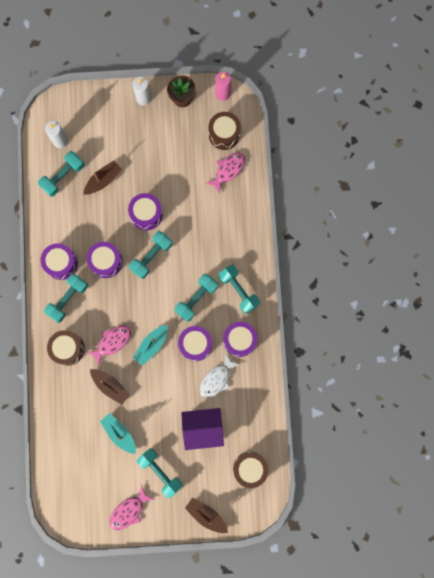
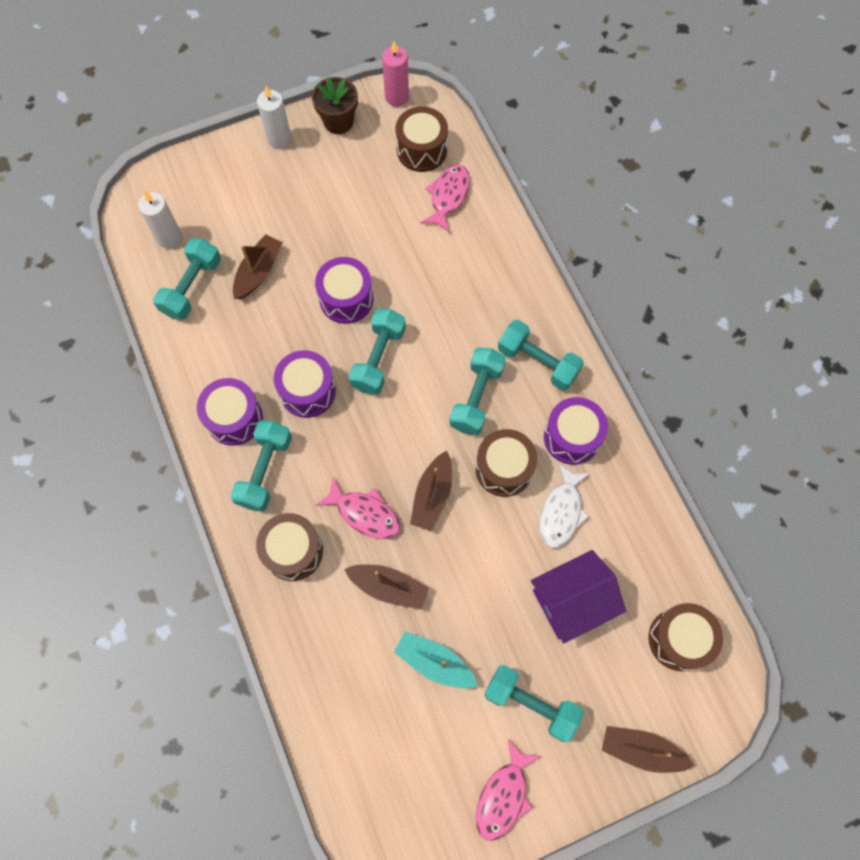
camera: 20 degrees left, 10 degrees down
(112, 342) = (364, 513): pink fish -> pink fish turned 90 degrees clockwise
(151, 345) = (432, 495): turquoise boat -> brown boat
(195, 344) = (504, 468): purple drum -> brown drum

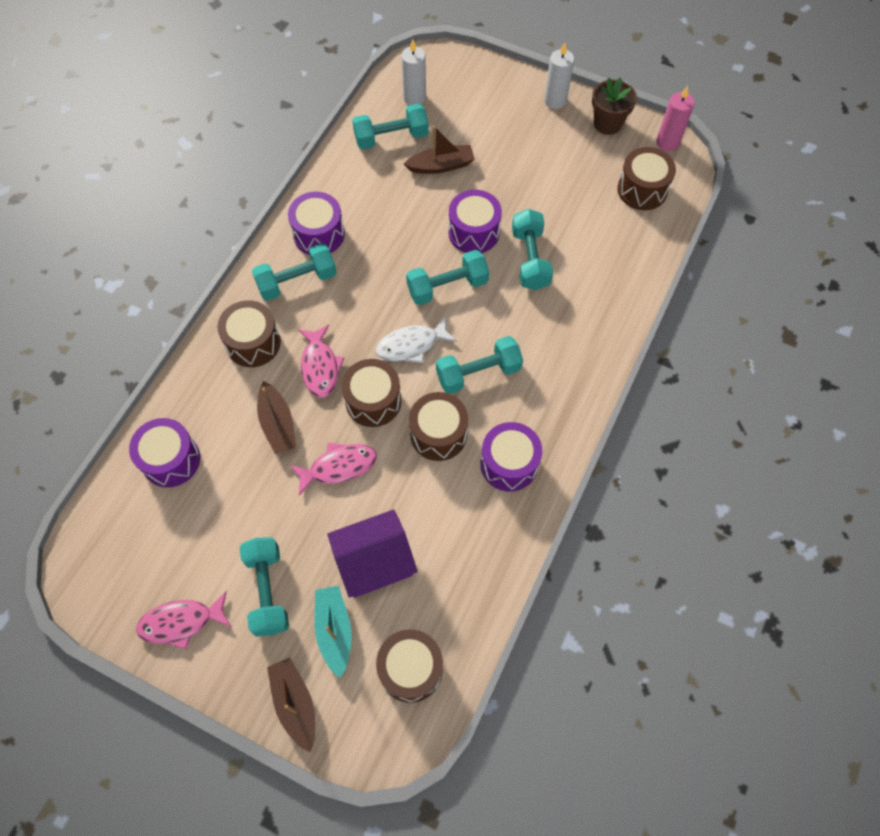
camera: 50 degrees right, 5 degrees down
(307, 391) = (380, 262): purple drum -> purple drum (171, 460)
(432, 495) = (373, 401): brown boat -> brown drum
(434, 662) = (246, 497): turquoise boat -> turquoise boat (334, 630)
(448, 196) = (622, 234): pink fish -> pink fish (338, 467)
(538, 362) = (548, 394): turquoise dumbbell -> turquoise dumbbell (530, 259)
(561, 511) = (440, 501): white fish -> white fish (411, 345)
(572, 601) = (374, 561): purple house -> purple house turned 45 degrees counterclockwise

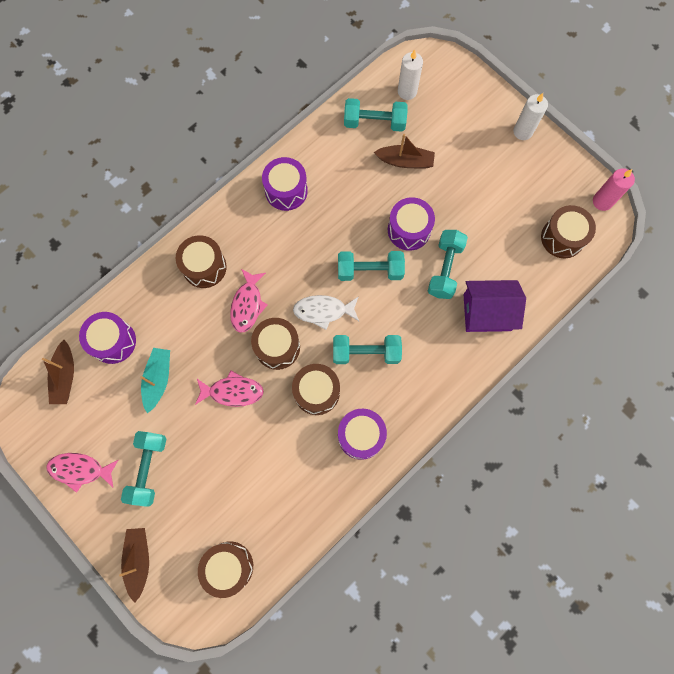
camera: 20 degrees right, 10 degrees up
(278, 424) = (200, 340): brown boat -> brown boat (65, 376)
(297, 281) = (255, 226): turquoise dumbbell -> none
(334, 630) = (185, 517): turquoise boat -> turquoise boat (158, 379)
(374, 561) = (232, 475): purple house -> purple house (487, 312)
(607, 123) = (558, 167): brown flower pot -> none

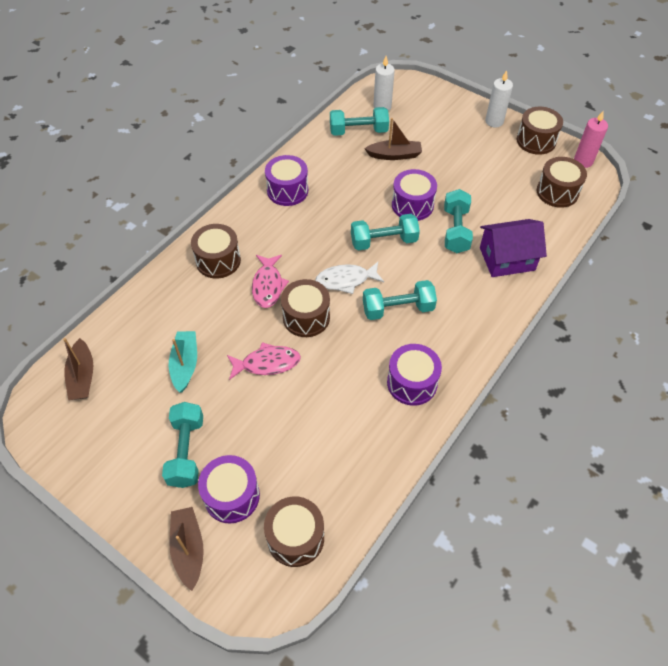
camera: 10 degrees left, 20 degrees down
(80, 470) = (108, 465): pink fish -> none
(113, 341) = (132, 337): purple drum -> purple drum (231, 496)
(316, 392) = (356, 350): brown drum -> brown drum (536, 141)

